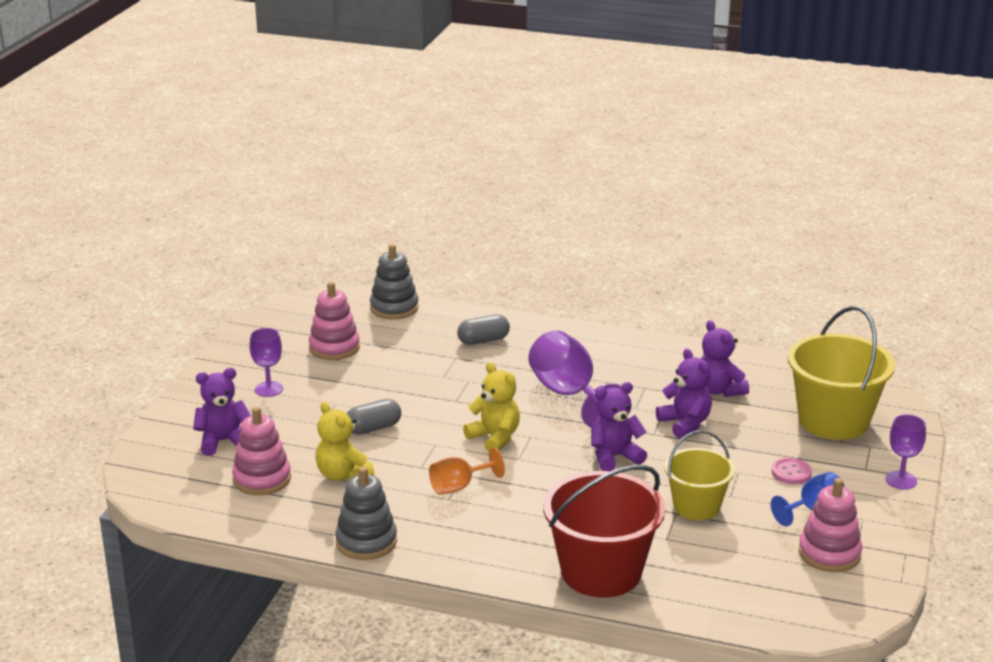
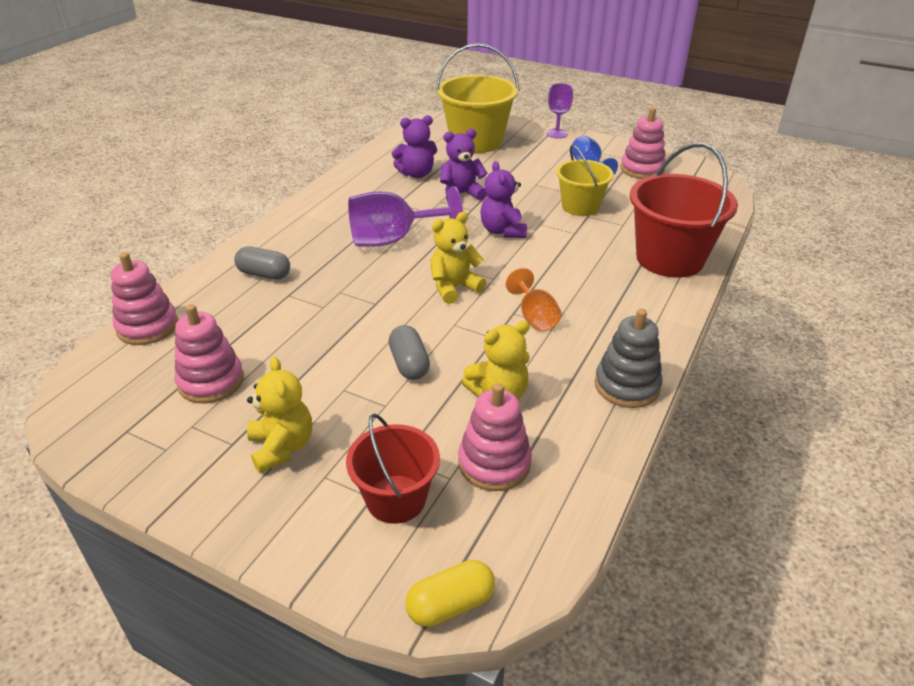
camera: 80 degrees left, 10 degrees up
(136, 472) = (450, 605): none -> yellow capsule
(223, 441) = (396, 499): purple teddy bear -> red bucket
(269, 389) = (282, 447): purple goblet -> yellow teddy bear
(394, 308) = (147, 327): grey stacking toy -> pink stacking toy
(483, 340) = (264, 274): grey capsule -> grey capsule turned 60 degrees counterclockwise
(791, 472) = (540, 166): pink button -> none

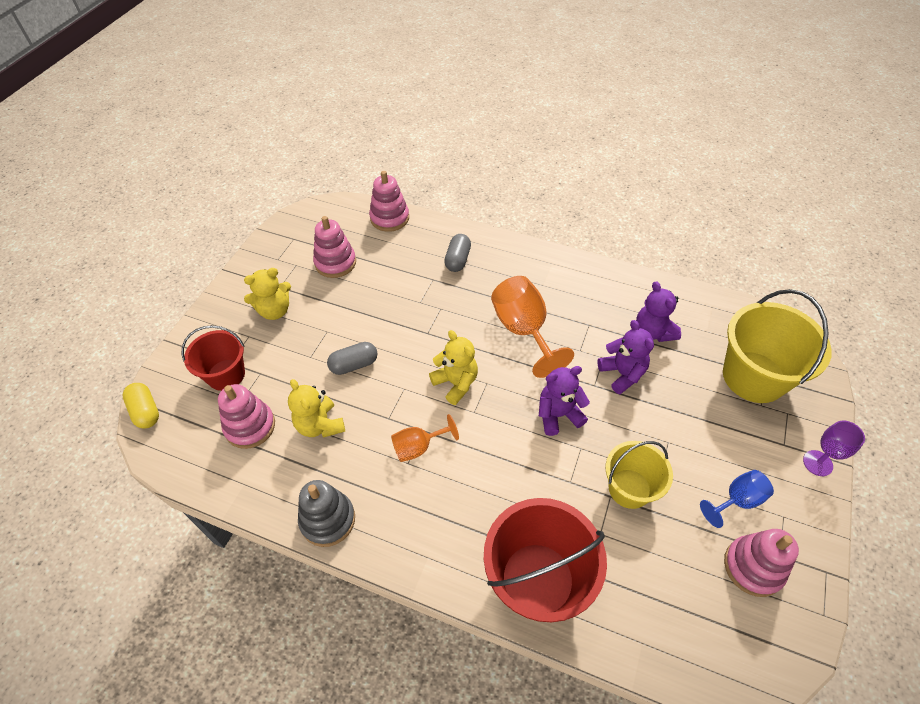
camera: 85 degrees right, 15 degrees up
(393, 239) = (524, 331): purple goblet -> orange goblet

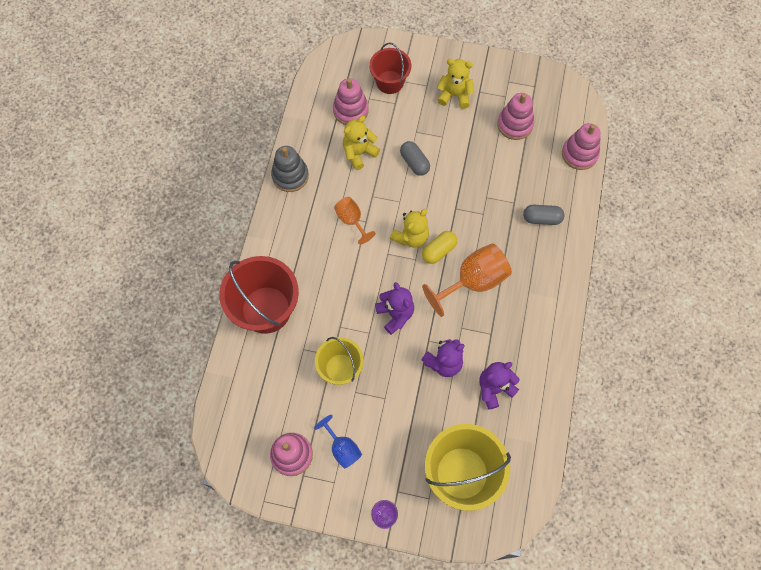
camera: 80 degrees right, 15 degrees up
(146, 411) = (352, 45): yellow capsule -> yellow capsule (438, 251)
(274, 310) = (454, 95): yellow teddy bear -> yellow teddy bear turned 135 degrees clockwise

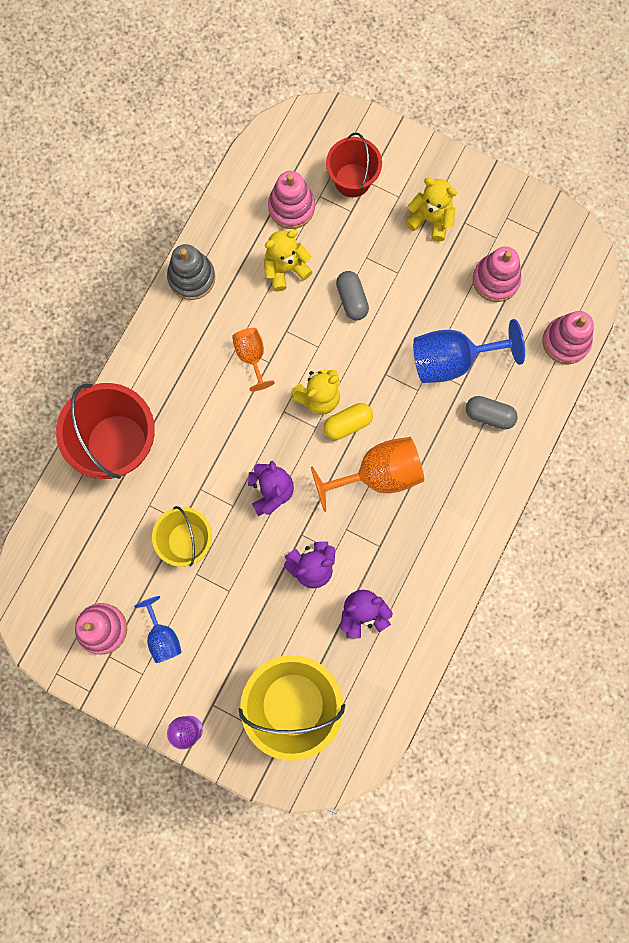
camera: 15 degrees right, 10 degrees up
(502, 187) = (452, 360): none -> blue goblet

